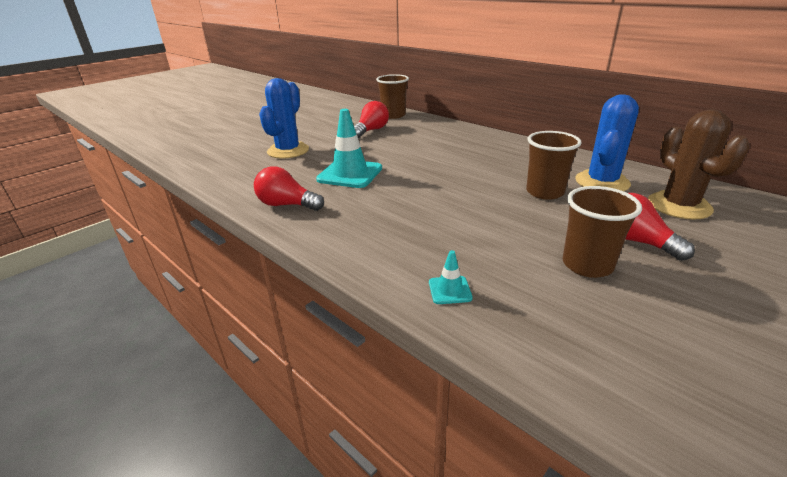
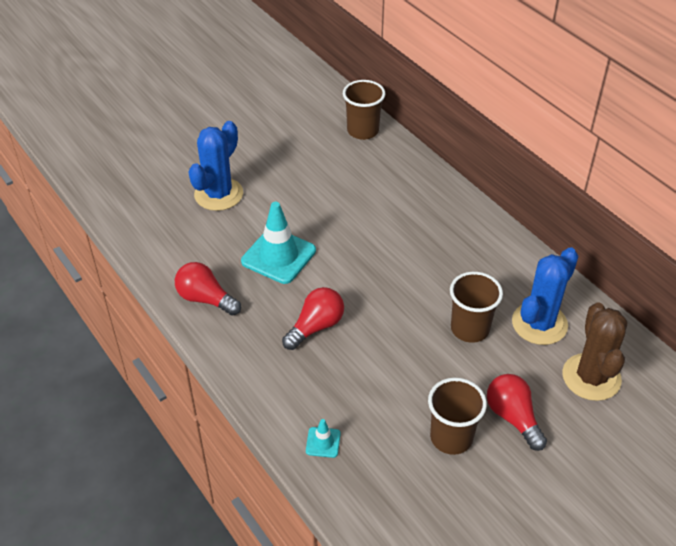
camera: 10 degrees right, 15 degrees up
(371, 130) = (324, 165): red light bulb -> red light bulb (316, 326)

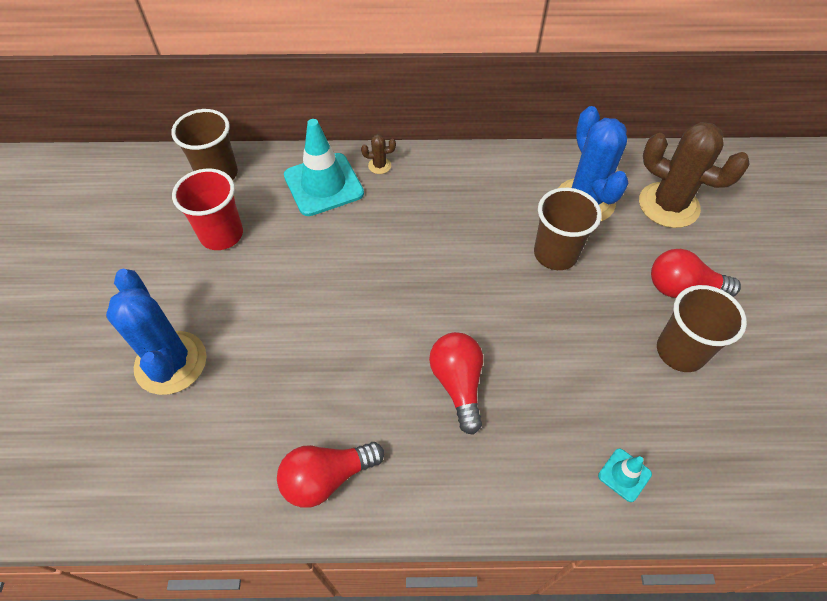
camera: 55 degrees left, 10 degrees up
(278, 256) = (325, 358): turquoise traffic cone -> turquoise traffic cone (323, 184)
(320, 161) = (221, 235): none -> red cup
(451, 198) = (379, 166): none -> brown cactus

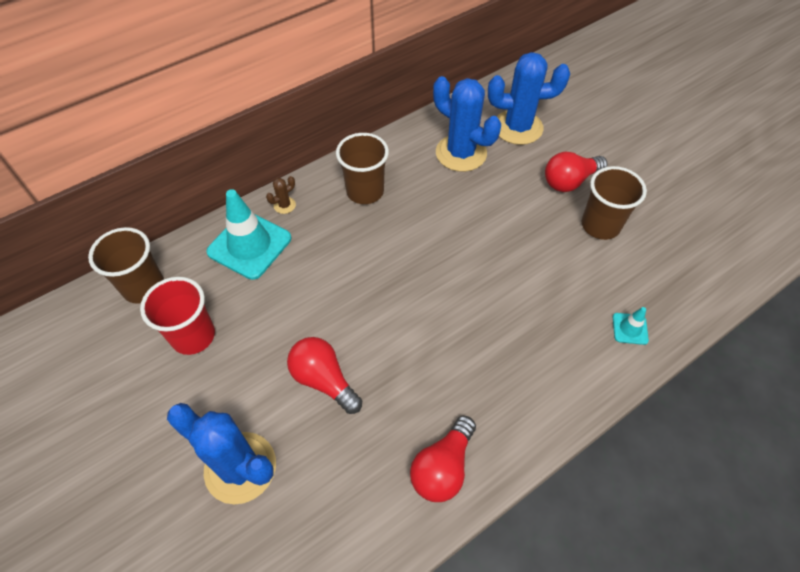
camera: 35 degrees left, 0 degrees up
(458, 384) = (479, 337): red light bulb -> red light bulb (324, 380)
(555, 254) = (471, 203): brown cup -> brown cup (365, 191)
(668, 205) = (518, 127): brown cactus -> blue cactus

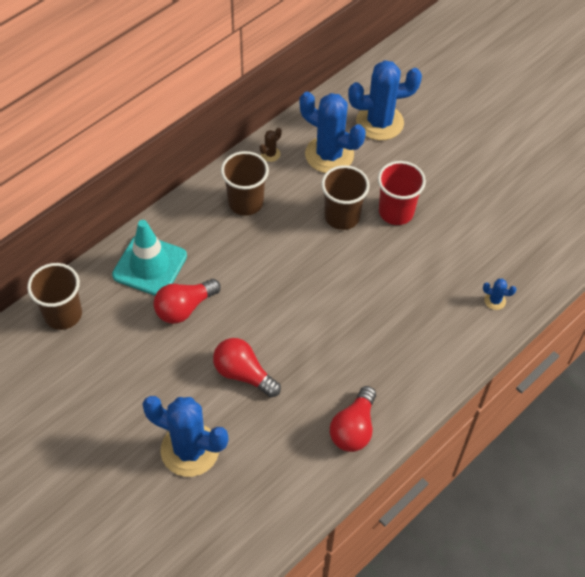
camera: 10 degrees left, 0 degrees up
(193, 336) = (121, 351): red cup -> red cup (396, 212)
(284, 205) = (173, 224): brown cactus -> brown cactus (270, 154)
(569, 181) = (433, 172): red light bulb -> red light bulb (184, 308)
(600, 225) = (464, 212): brown cup -> brown cup (342, 216)
(630, 328) = (495, 301): turquoise traffic cone -> blue cactus

